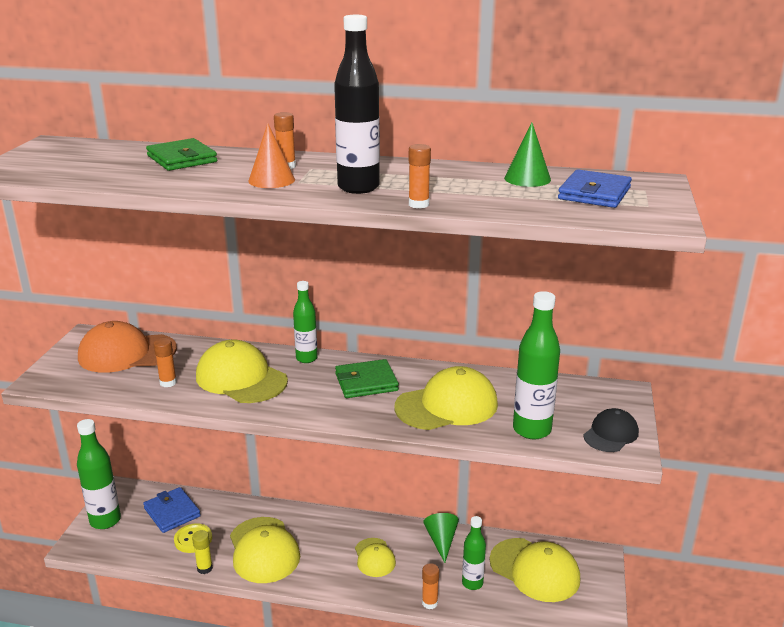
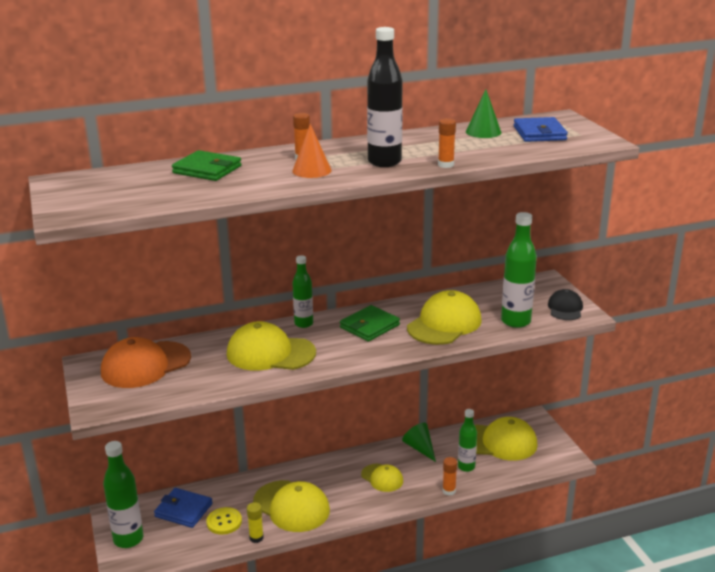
camera: 30 degrees left, 0 degrees up
(168, 382) = (214, 375): orange glue stick -> none

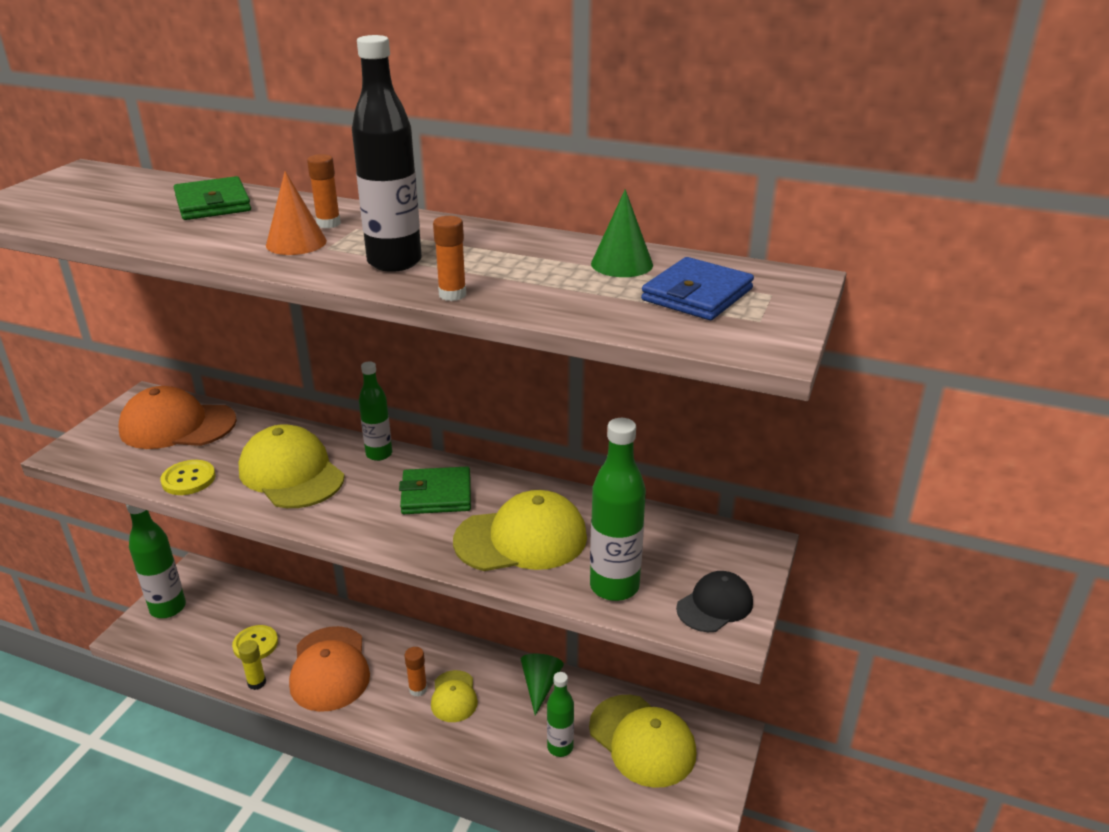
camera: 40 degrees right, 5 degrees up
(183, 510) = (243, 607): blue wallet -> none
(212, 383) = (188, 479): none -> yellow button
(291, 506) = (329, 669): yellow cap -> orange cap
(449, 491) = (500, 765): orange glue stick -> orange glue stick (418, 689)

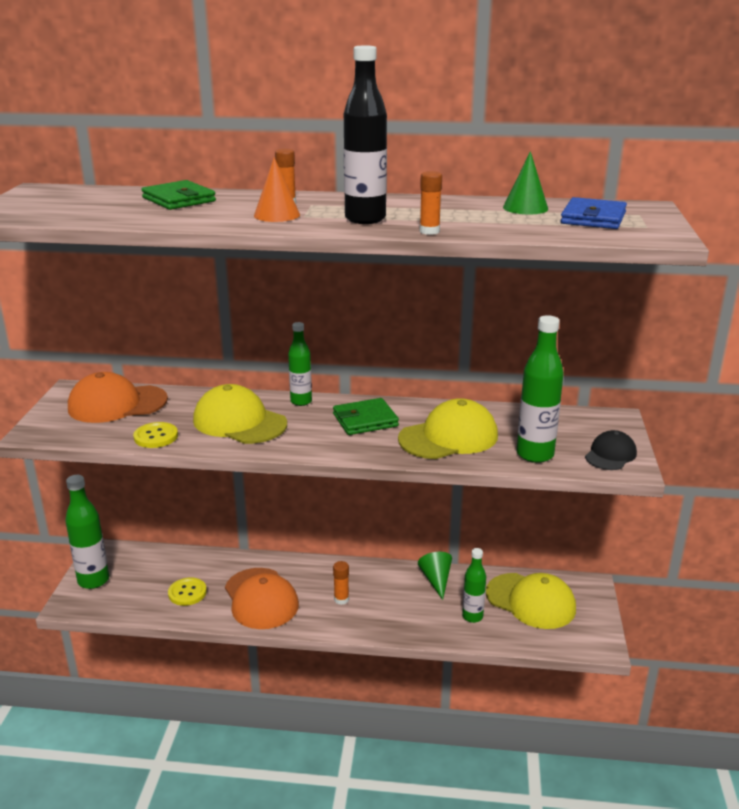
camera: 15 degrees left, 5 degrees down
(257, 683) = (204, 619): yellow glue stick -> none
(454, 696) = (373, 599): yellow cap -> none

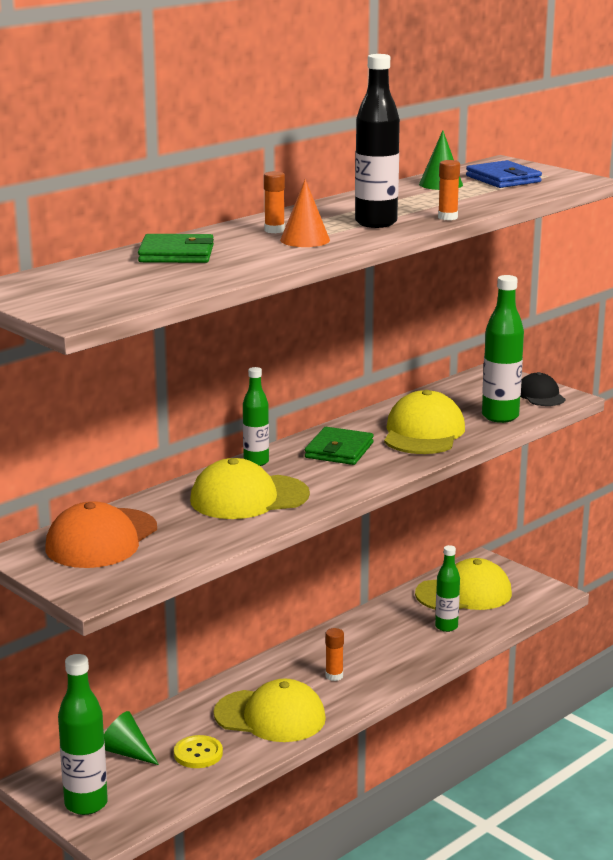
camera: 50 degrees left, 5 degrees down
(156, 436) = (211, 540): yellow button -> none
(261, 599) = (270, 716): orange cap -> yellow cap
(436, 580) = (376, 620): green cone -> green cone (127, 752)

